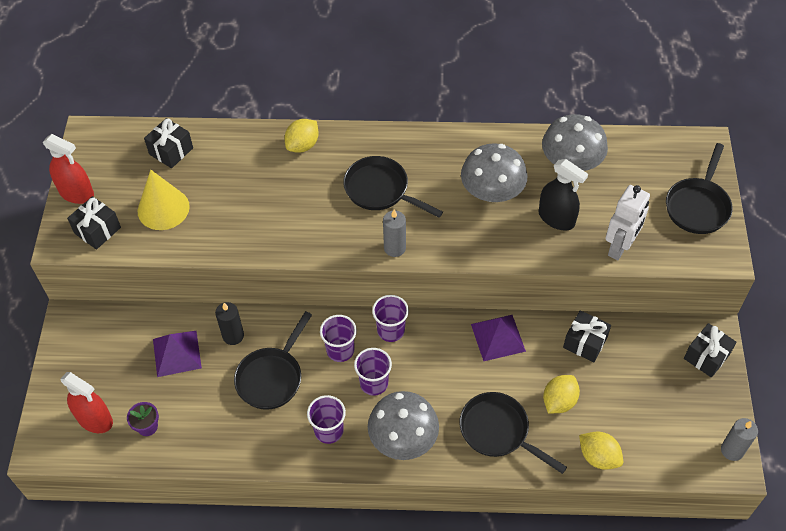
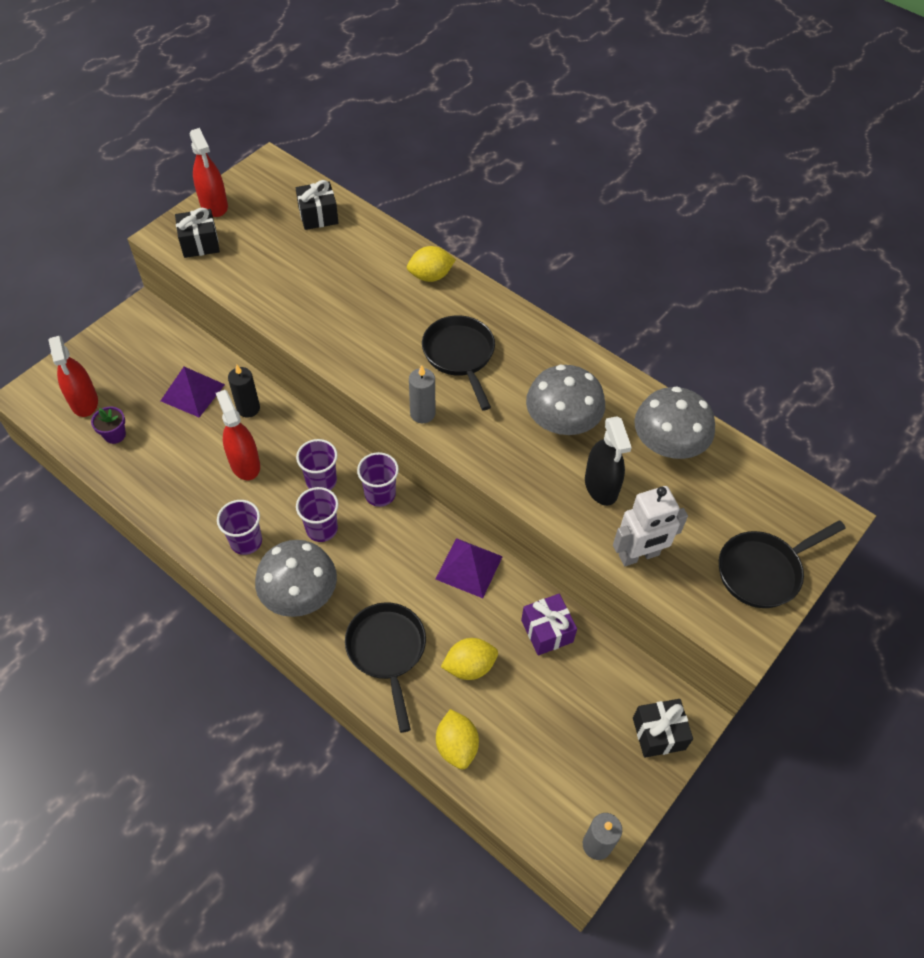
camera: 35 degrees right, 0 degrees up
(163, 208) = (266, 258): yellow cone -> none
(272, 377) = (245, 464): black pan -> red spray bottle
(585, 342) = (547, 631): black gift -> purple gift

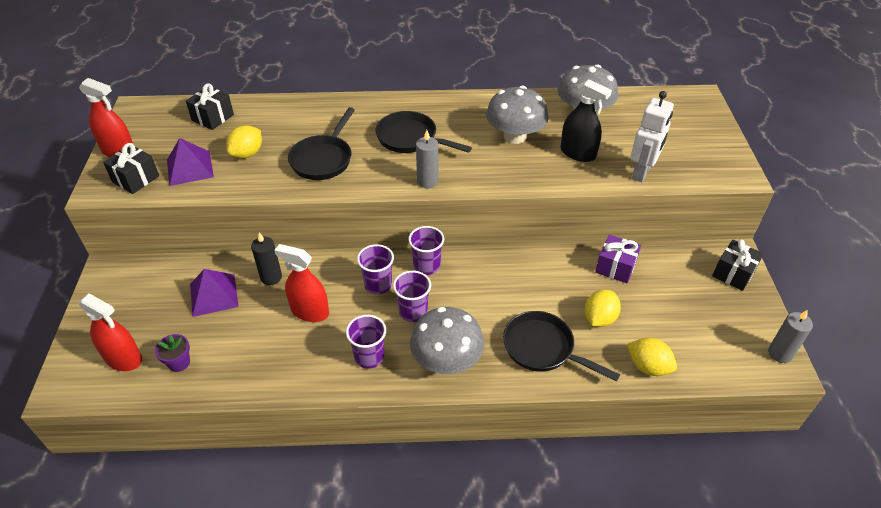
camera: 40 degrees left, 10 degrees down
(430, 276) = (336, 109): yellow lemon -> yellow lemon (247, 154)
(469, 567) = (531, 267): purple pyramid -> purple pyramid (189, 168)
(763, 571) = (706, 139): black pan -> black pan (323, 159)

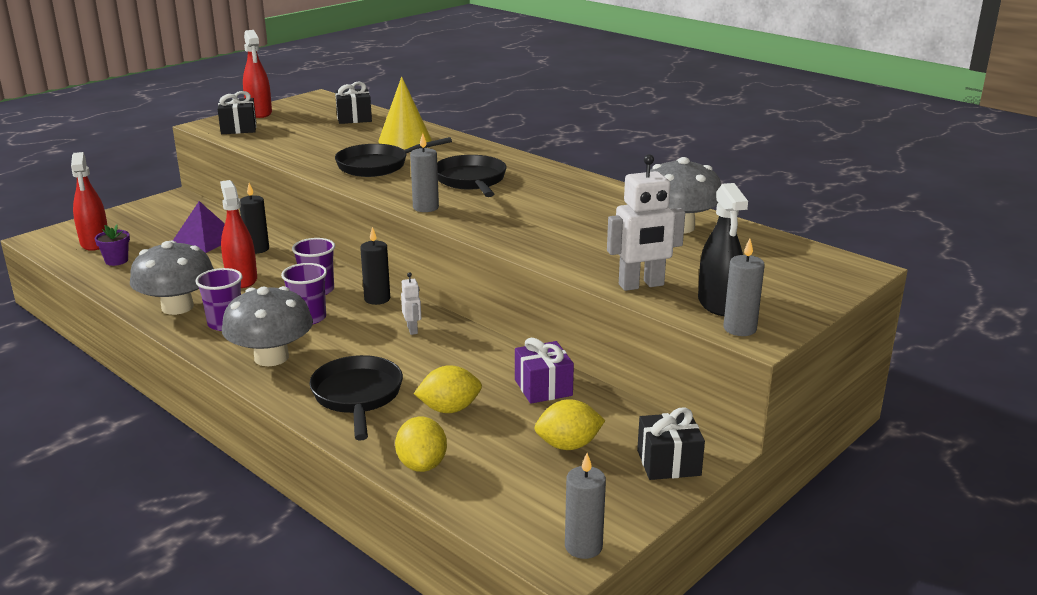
camera: 45 degrees right, 20 degrees down
(189, 168) = (281, 136): purple pyramid -> none
(247, 154) = (333, 143): yellow lemon -> yellow lemon (568, 445)
(295, 122) = (405, 140): none -> yellow cone
(427, 266) = (377, 299): purple cup -> black candle
(487, 275) = (412, 329): none -> white robot
(515, 136) = (568, 214): grey mushroom -> grey mushroom (177, 307)
(578, 153) = (604, 247): black spray bottle -> black spray bottle (718, 304)
(727, 175) = (739, 329): none -> grey candle

